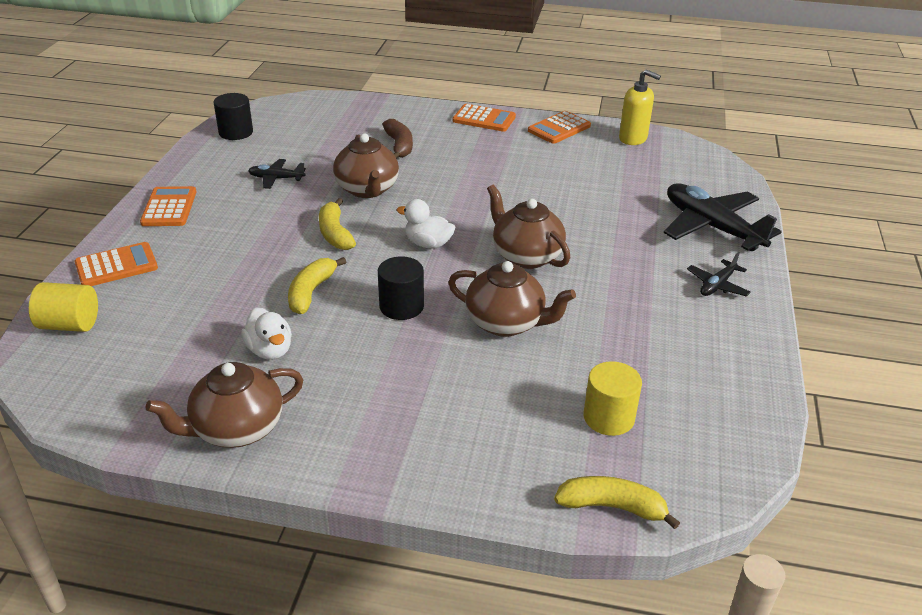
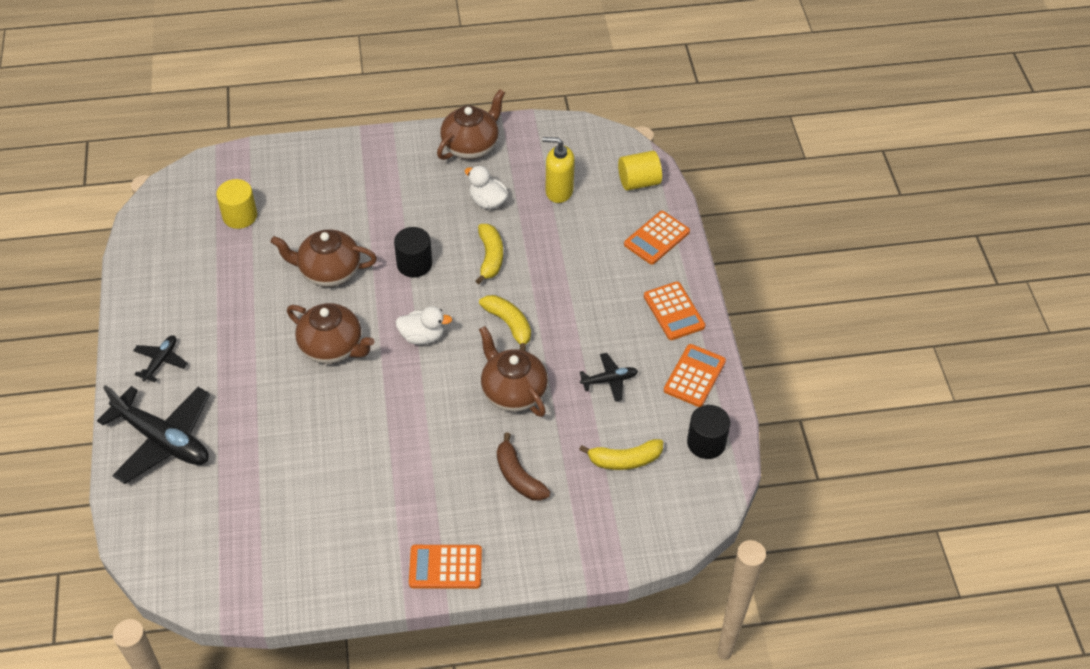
camera: 160 degrees right, 15 degrees up
(559, 128) = (348, 576): orange calculator -> orange calculator (694, 376)
(612, 507) = (231, 162): yellow banana -> yellow banana (624, 460)
(633, 139) = (255, 583): yellow soap dispenser -> yellow soap dispenser (559, 191)

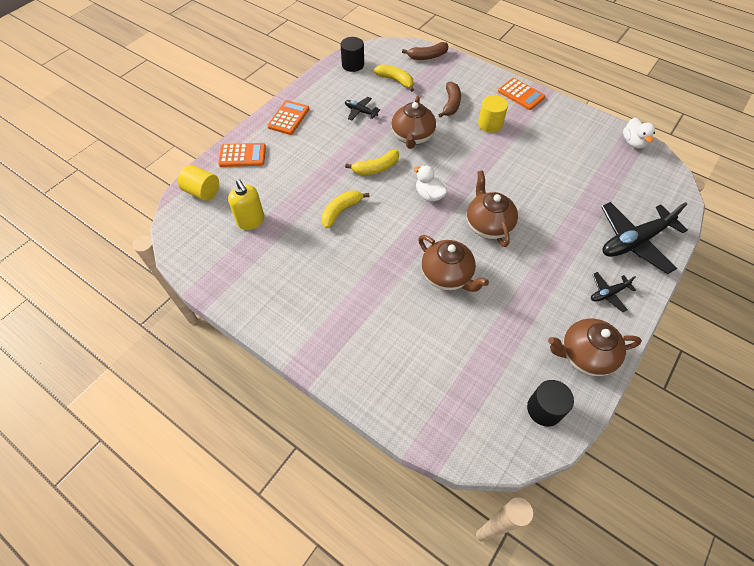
camera: 135 degrees left, 5 degrees up
(163, 440) = (634, 241): black plane -> black plane turned 105 degrees counterclockwise
(240, 216) = (473, 372): yellow cylinder -> yellow cylinder (490, 124)
(414, 264) = (389, 240): black cylinder -> black cylinder (544, 409)
(471, 146) = (258, 298): brown teapot -> brown teapot (585, 355)
(487, 201) = (299, 247): white duck -> white duck (633, 142)
(509, 324) = (376, 168): yellow banana -> yellow banana turned 120 degrees counterclockwise
(633, 538) = (427, 56): none -> brown banana
(694, 376) = (320, 88): orange calculator -> none

